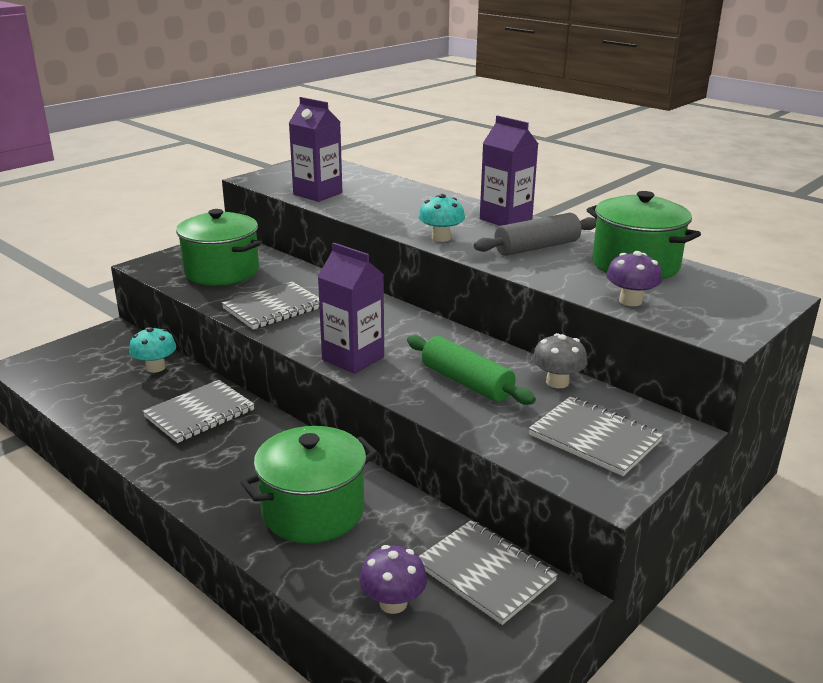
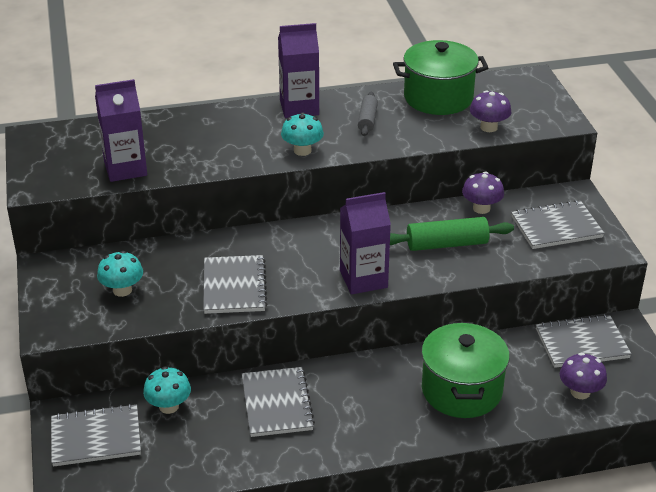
camera: 55 degrees left, 10 degrees up
(95, 353) = (96, 437): none -> grey notebook
(222, 271) = (122, 290): green pot -> turquoise mushroom
(537, 247) = (367, 120): grey rolling pin -> grey rolling pin, size x0.63
(557, 382) = (481, 208): grey mushroom -> purple mushroom

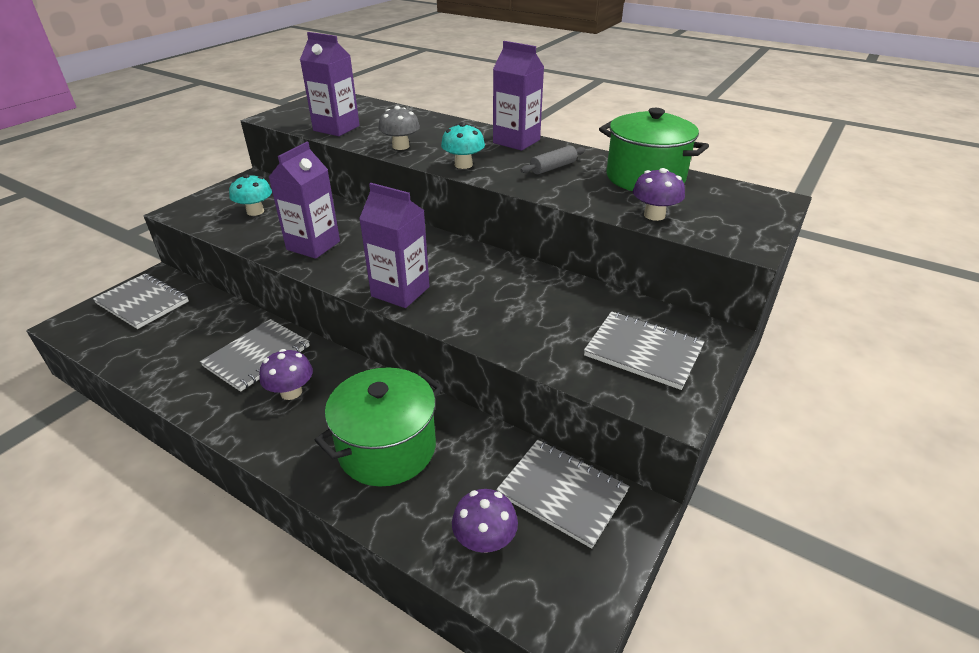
camera: 45 degrees right, 0 degrees up
(169, 406) = (206, 312): turquoise mushroom -> none
(220, 158) = (400, 146): none -> grey mushroom
(234, 286) = (313, 245): grey notebook -> purple carton
(447, 244) = (512, 305): green rolling pin -> none
(481, 208) = (593, 296): purple mushroom -> purple mushroom (291, 392)

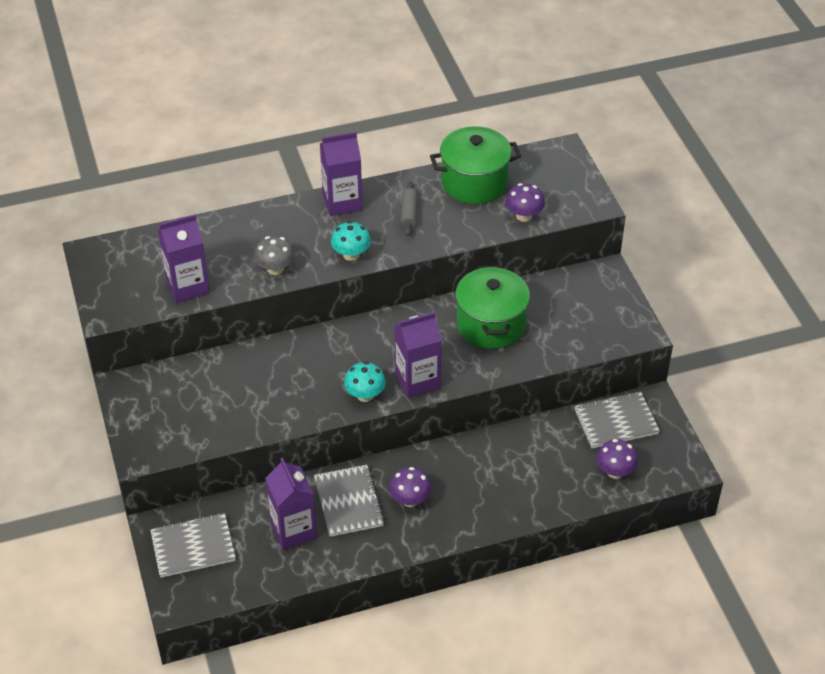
camera: 50 degrees left, 10 degrees up
(255, 211) = (199, 407): turquoise mushroom -> turquoise mushroom (365, 395)
(313, 245) = (301, 396): purple carton -> purple carton (293, 530)
(387, 448) = (511, 477): green pot -> green pot (491, 324)
(643, 351) = (590, 311): grey notebook -> none

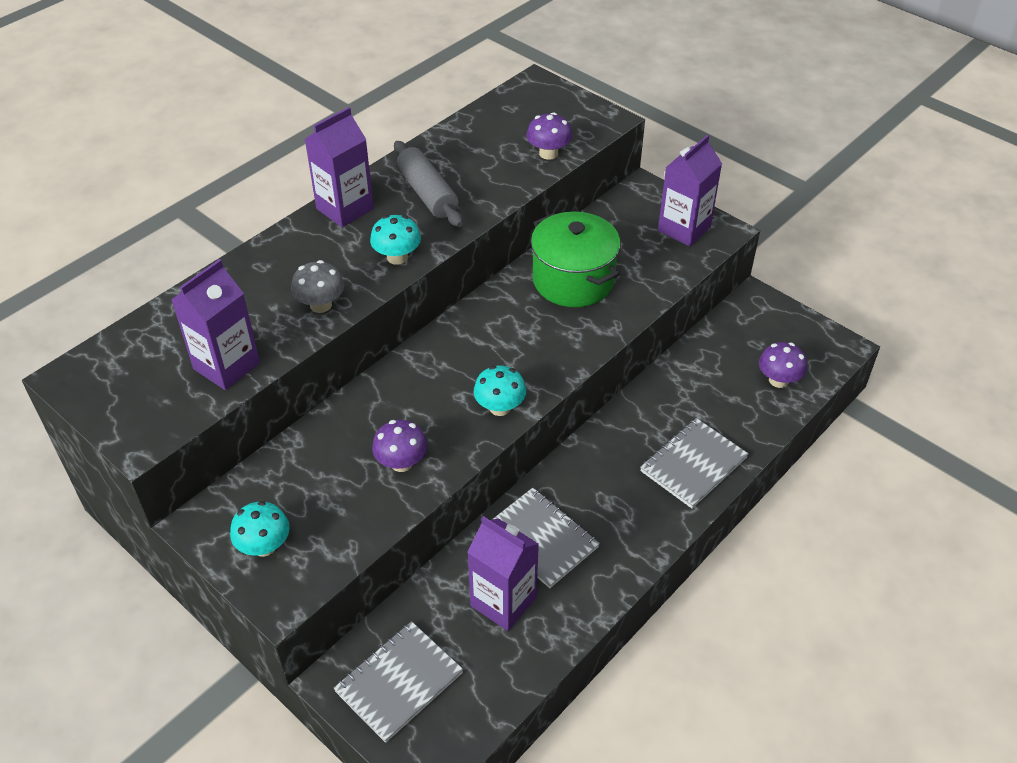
camera: 30 degrees left, 0 degrees up
(152, 417) = (264, 546): none -> turquoise mushroom
(409, 213) = (428, 193): grey rolling pin -> grey rolling pin, size x1.60
(410, 500) = (604, 504): purple mushroom -> purple mushroom (401, 463)
(417, 380) = (544, 368): purple carton -> purple carton (684, 229)
(474, 182) = (471, 140): green pot -> none
(616, 421) = (739, 332): grey notebook -> grey notebook (693, 464)

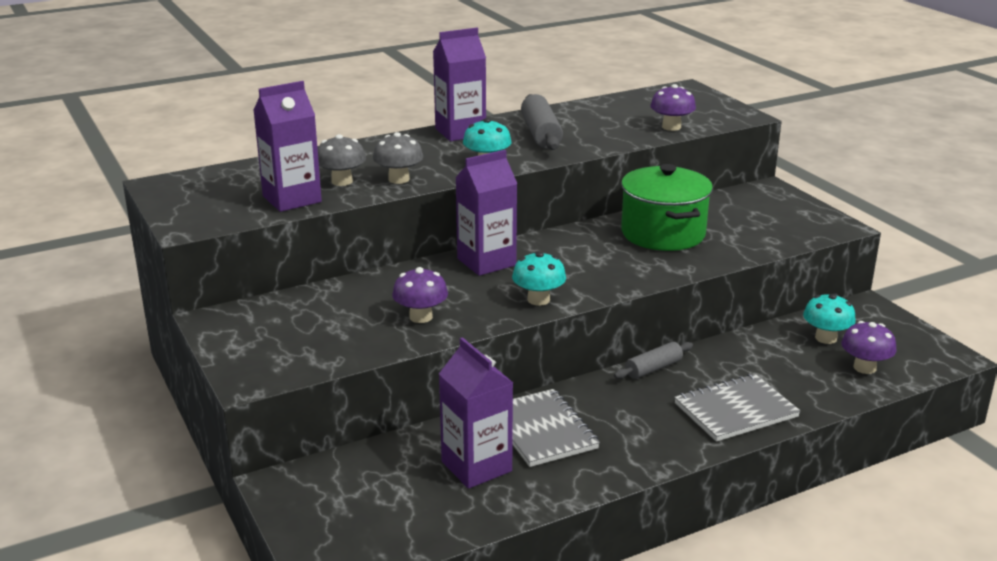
camera: 20 degrees right, 20 degrees down
(264, 323) = (342, 181): none -> grey mushroom
(264, 546) = (260, 344): turquoise mushroom -> turquoise mushroom (826, 338)
(399, 682) = (337, 500): grey notebook -> none
(605, 431) = (653, 368): none -> grey rolling pin
(684, 229) = (798, 219): purple carton -> purple carton (486, 262)

